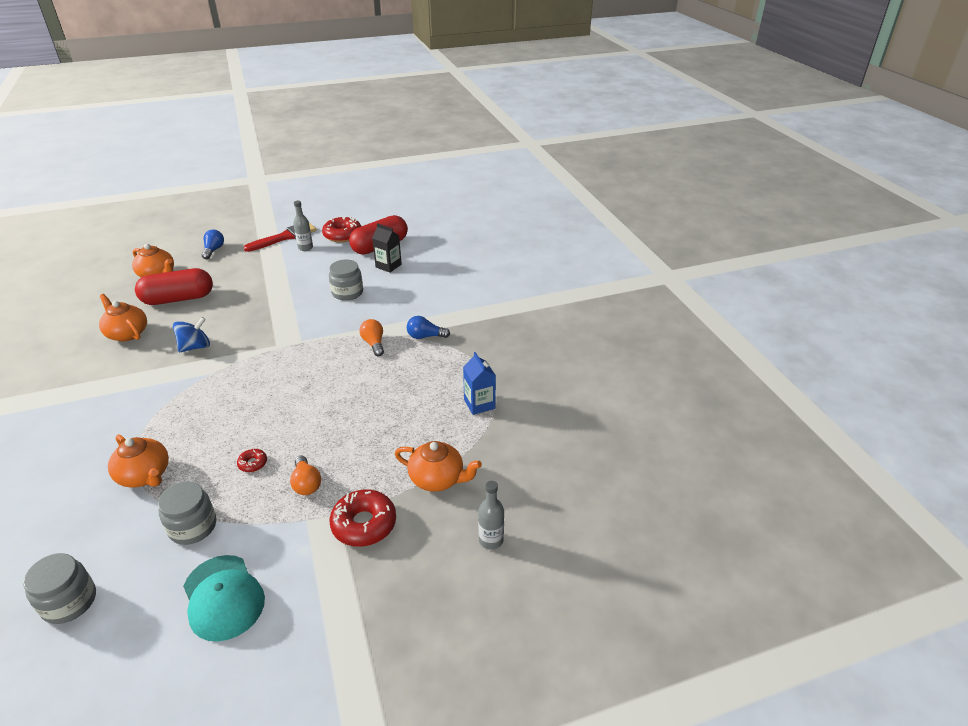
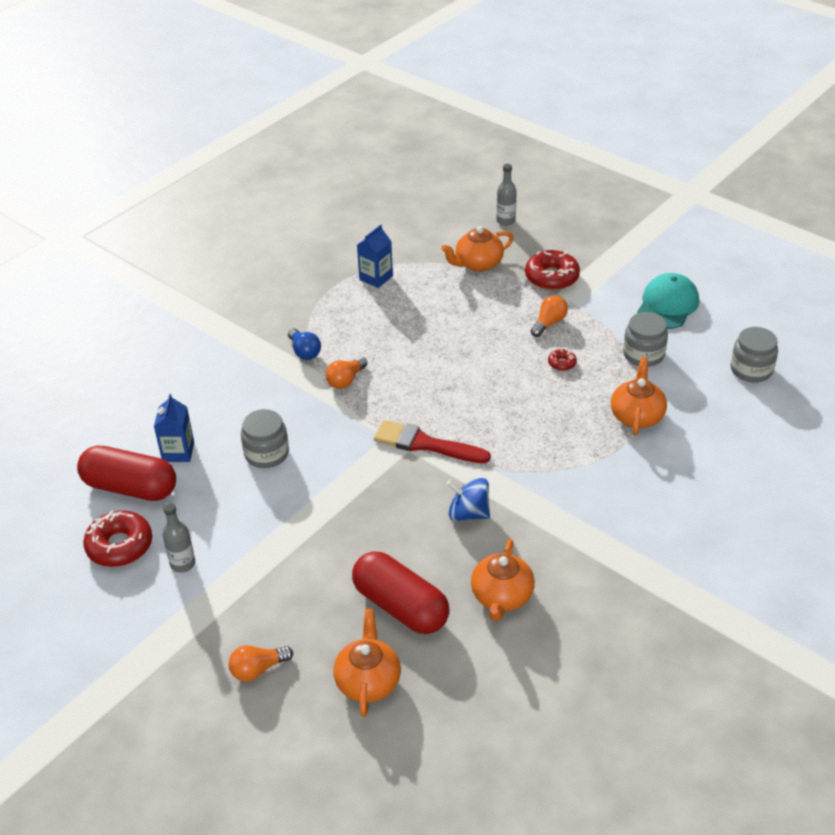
camera: 120 degrees left, 5 degrees up
(214, 250) = (258, 669): blue light bulb -> orange light bulb
(284, 237) = (166, 610): red brush -> red brush (425, 444)
(388, 266) = (178, 452): black carton -> blue carton
(437, 479) = (478, 264): orange teapot -> orange teapot turned 105 degrees counterclockwise

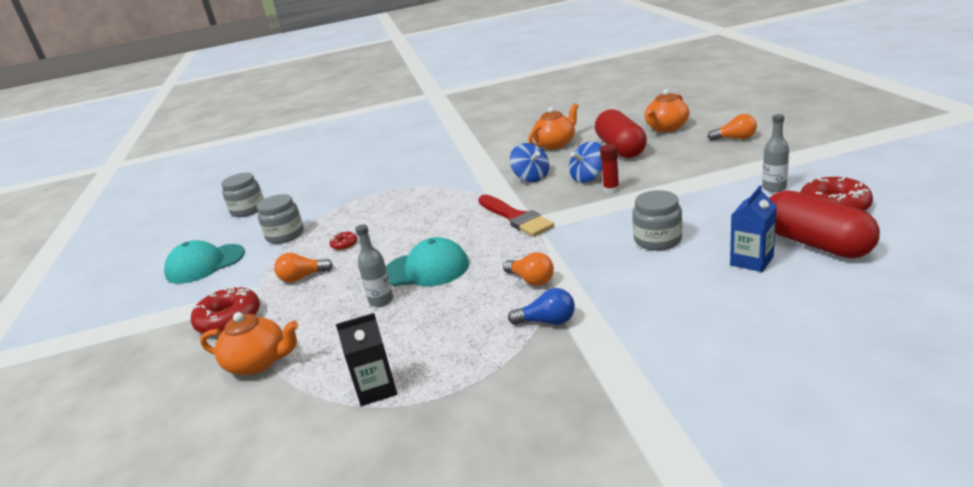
camera: 140 degrees left, 15 degrees down
(304, 352) = (547, 321): blue light bulb -> blue light bulb turned 90 degrees clockwise
(346, 380) = (531, 280): orange light bulb -> orange light bulb turned 60 degrees clockwise
(356, 515) = (611, 190): none -> red glue stick
(376, 278) = (376, 389): blue carton -> black carton
(398, 531) = (588, 177): none -> blue spinning top
(447, 363) = (426, 269): none -> turquoise cap
(505, 221) = (144, 412): grey bottle -> grey bottle (381, 300)
(637, 416) = (355, 202): orange teapot -> none

